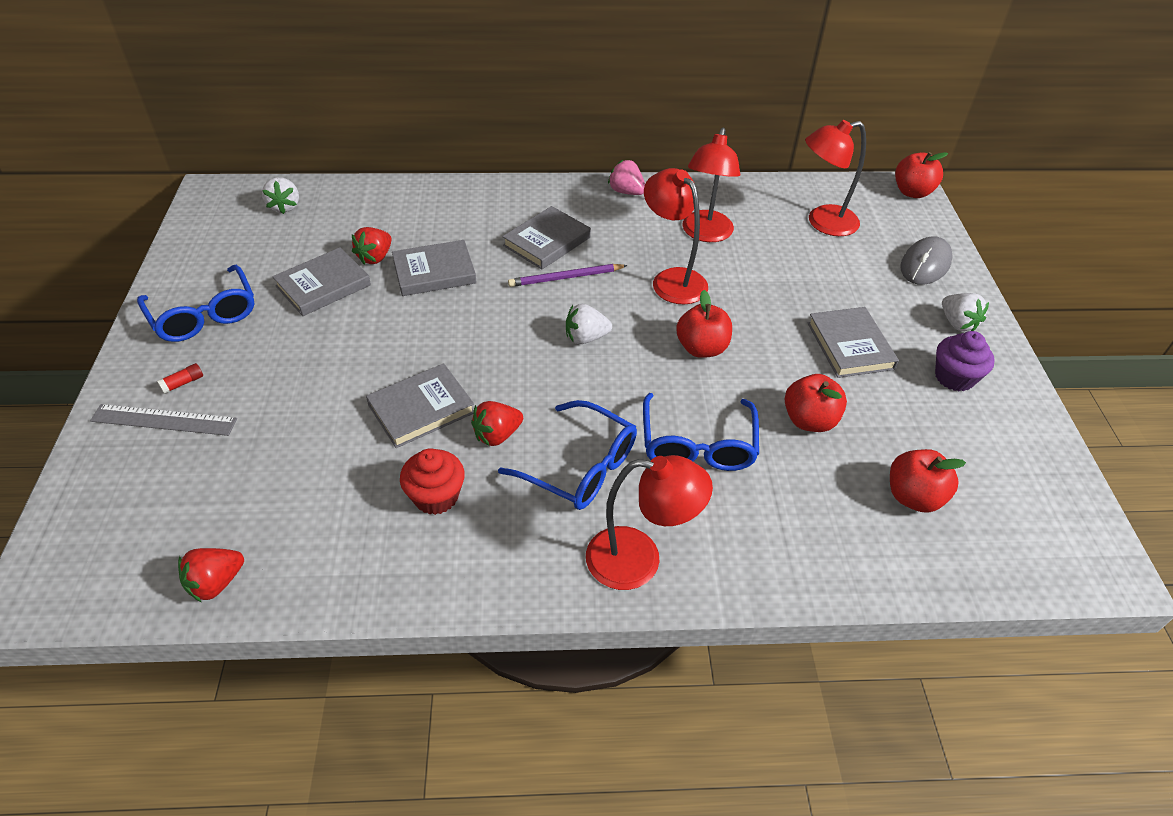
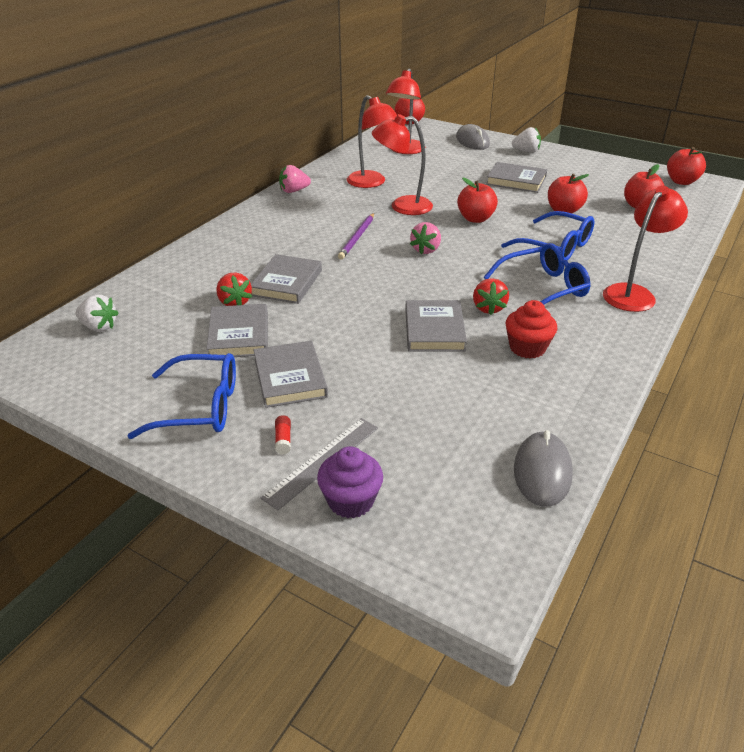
camera: 55 degrees left, 10 degrees down
(216, 583) = (542, 472): red strawberry -> grey mouse
(547, 241) = (309, 232): grey book -> grey book (290, 378)
(586, 338) = (426, 250): white strawberry -> pink strawberry
(954, 377) = (565, 167): purple cupcake -> purple cupcake (350, 501)
(1063, 524) = (681, 181): none -> red apple

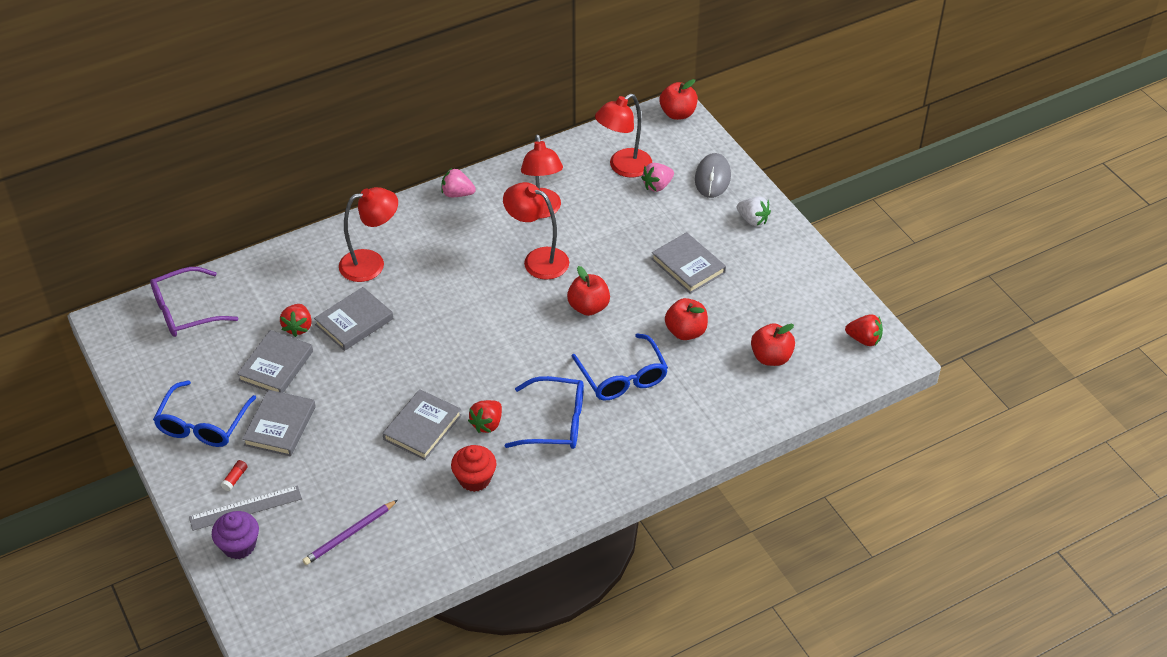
camera: 30 degrees right, 10 degrees up
(99, 327) = (185, 311): white strawberry -> purple glasses
(200, 407) = (203, 424): blue glasses -> blue glasses turned 75 degrees clockwise
(357, 237) = (458, 288): purple pencil -> purple pencil (350, 534)
(426, 250) = (503, 330): pink strawberry -> pink strawberry (657, 186)
(542, 472) = (374, 585): grey mouse -> none
(633, 293) = (626, 463): red lamp -> red lamp (371, 263)
(681, 181) = (864, 339): red apple -> red strawberry

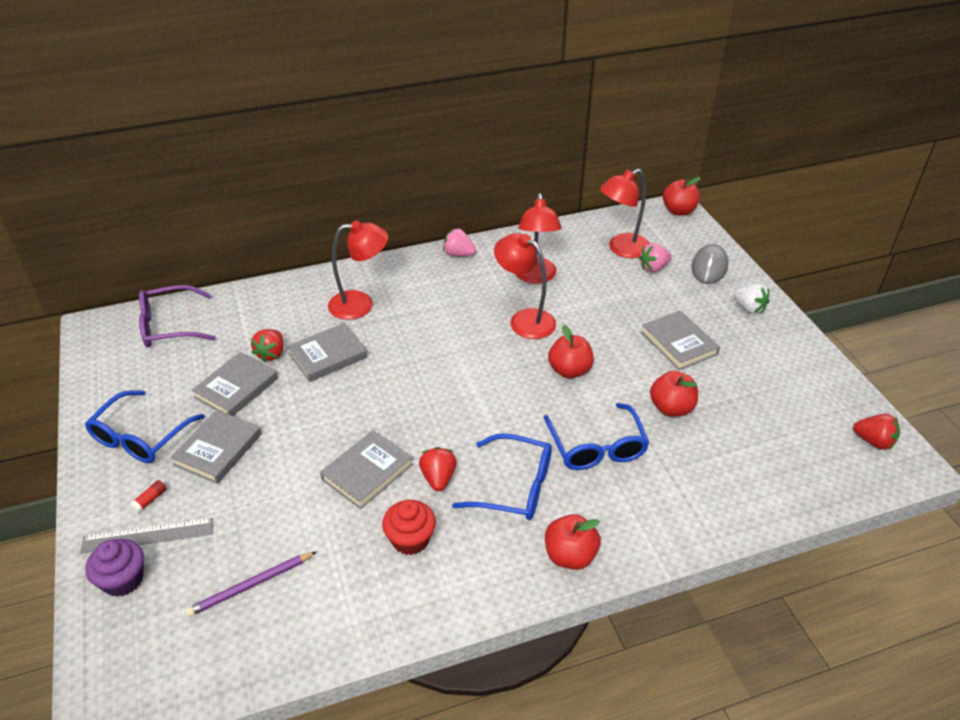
camera: 10 degrees right, 5 degrees down
(487, 424) = (438, 478): red strawberry -> red strawberry turned 135 degrees clockwise
(771, 357) = (766, 447): red apple -> red apple (570, 556)

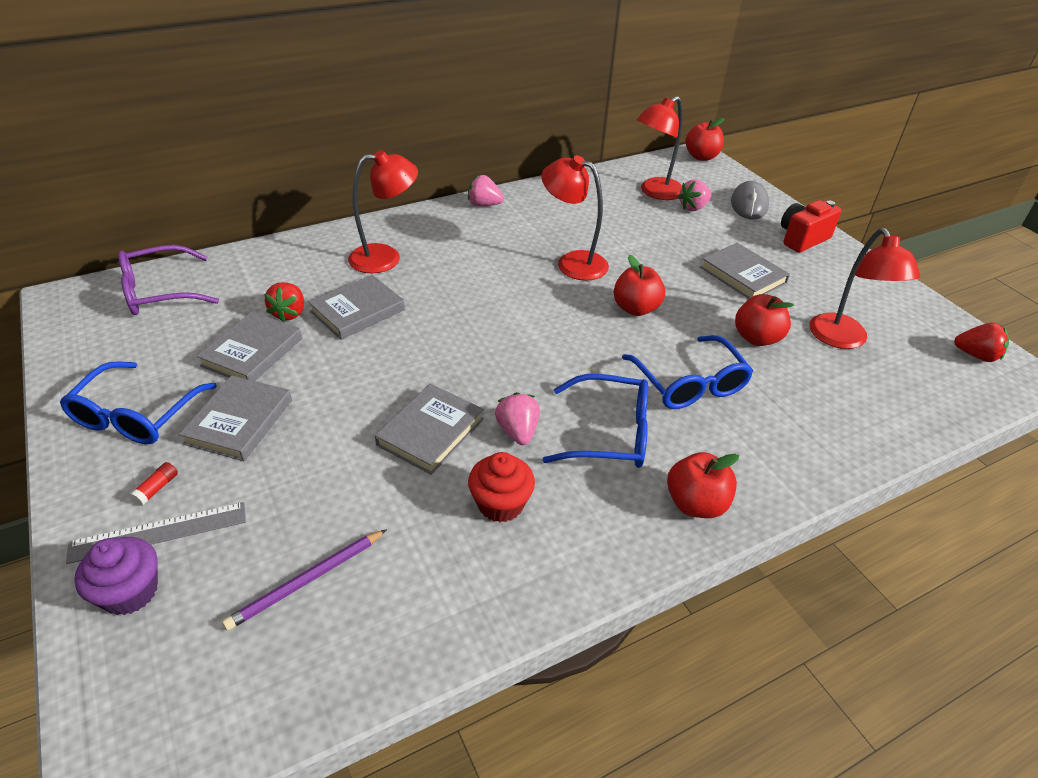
camera: 10 degrees left, 0 degrees up
(438, 478) = (518, 431): red strawberry -> pink strawberry
(535, 277) = (573, 221): red lamp -> red lamp (843, 339)
(749, 308) = (802, 239): white strawberry -> red camera

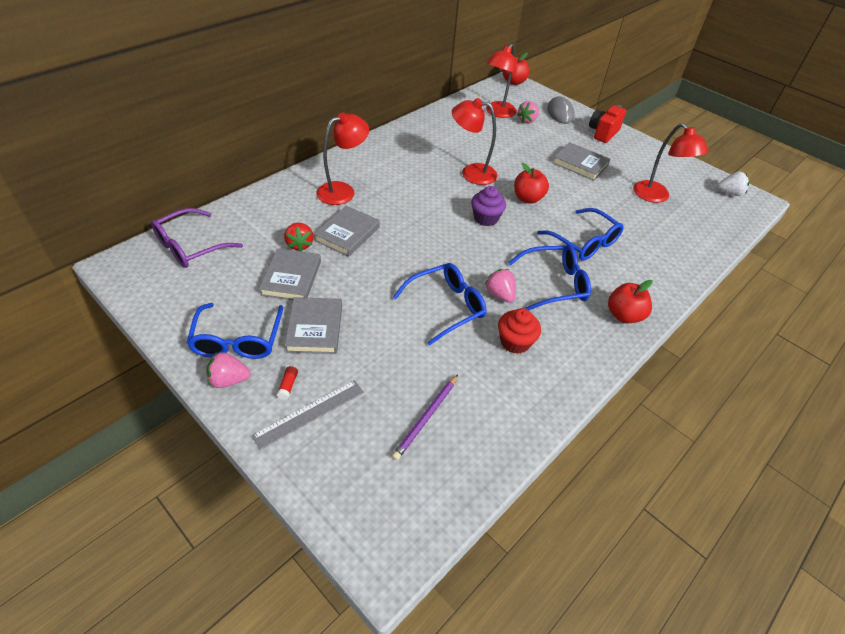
camera: 20 degrees left, 5 degrees up
(130, 592) = (317, 455): purple cupcake -> purple cupcake (486, 218)
(430, 432) = (446, 307): grey book -> blue glasses
(484, 205) = (388, 139): pink strawberry -> pink strawberry (229, 380)
(756, 338) = (608, 205): red apple -> none
(976, 355) = (729, 193): red strawberry -> white strawberry

